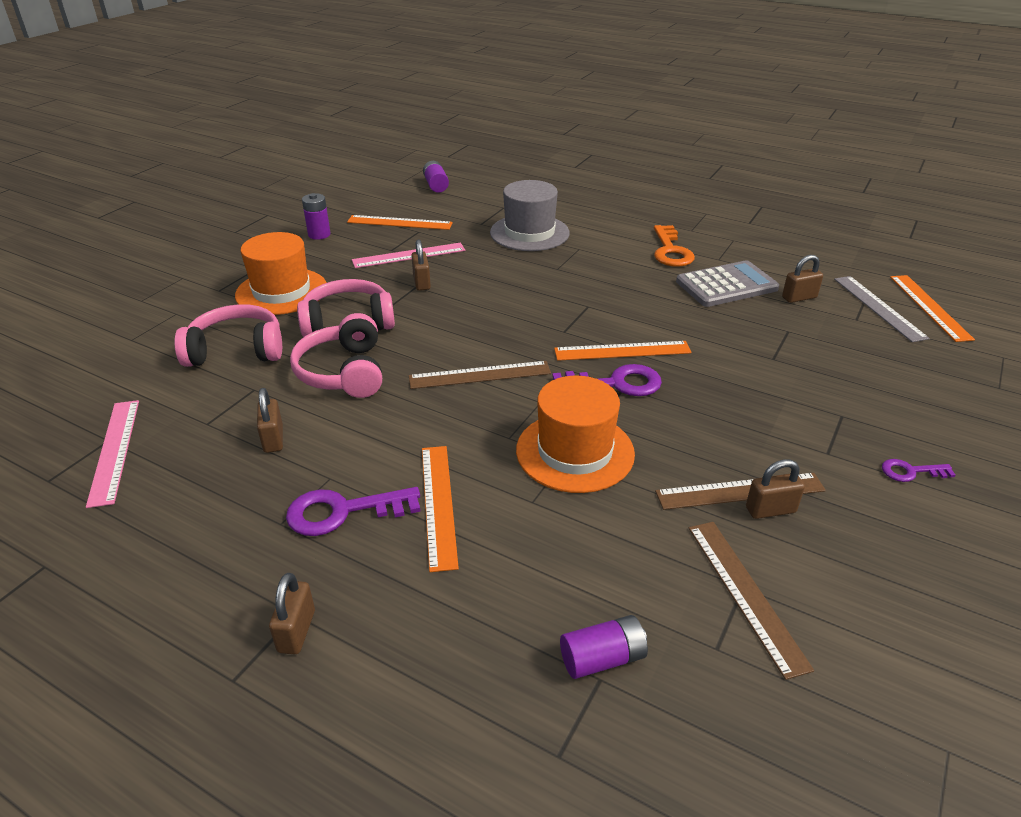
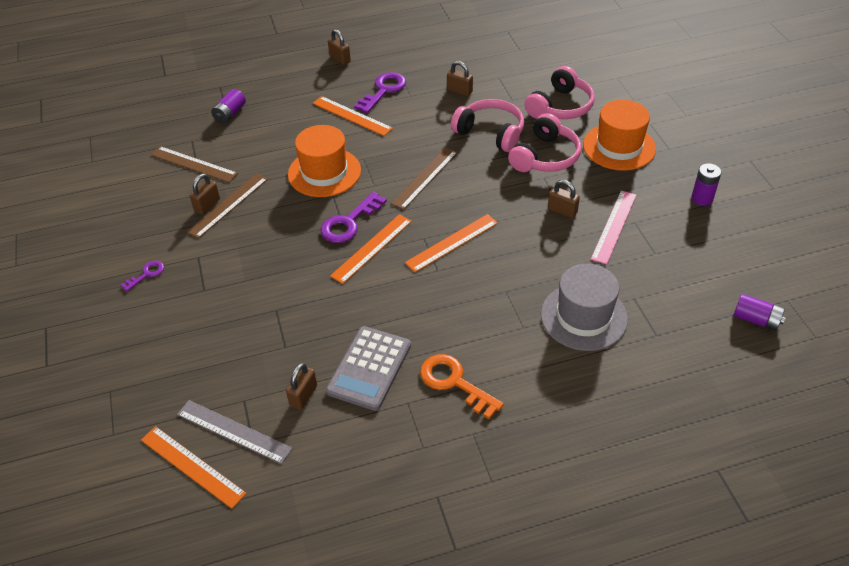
camera: 135 degrees right, 10 degrees up
(114, 450) = (508, 49): pink ruler -> none
(399, 222) = (684, 251): orange ruler -> orange ruler (452, 243)

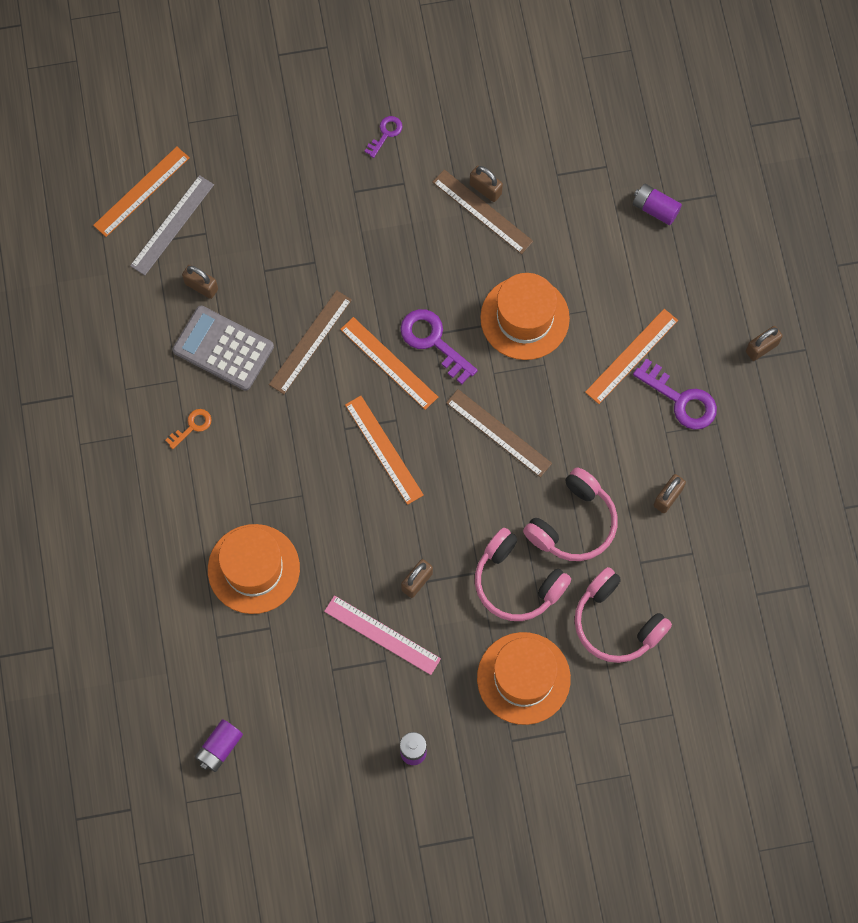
camera: 95 degrees right, 25 degrees up
(146, 274) = (385, 134): purple key -> purple key turned 105 degrees counterclockwise
(194, 164) = (561, 171): brown ruler -> brown ruler (310, 342)
(454, 382) = (192, 426): orange key -> orange key, size x0.56
(583, 317) = (253, 569): grey hat -> orange hat

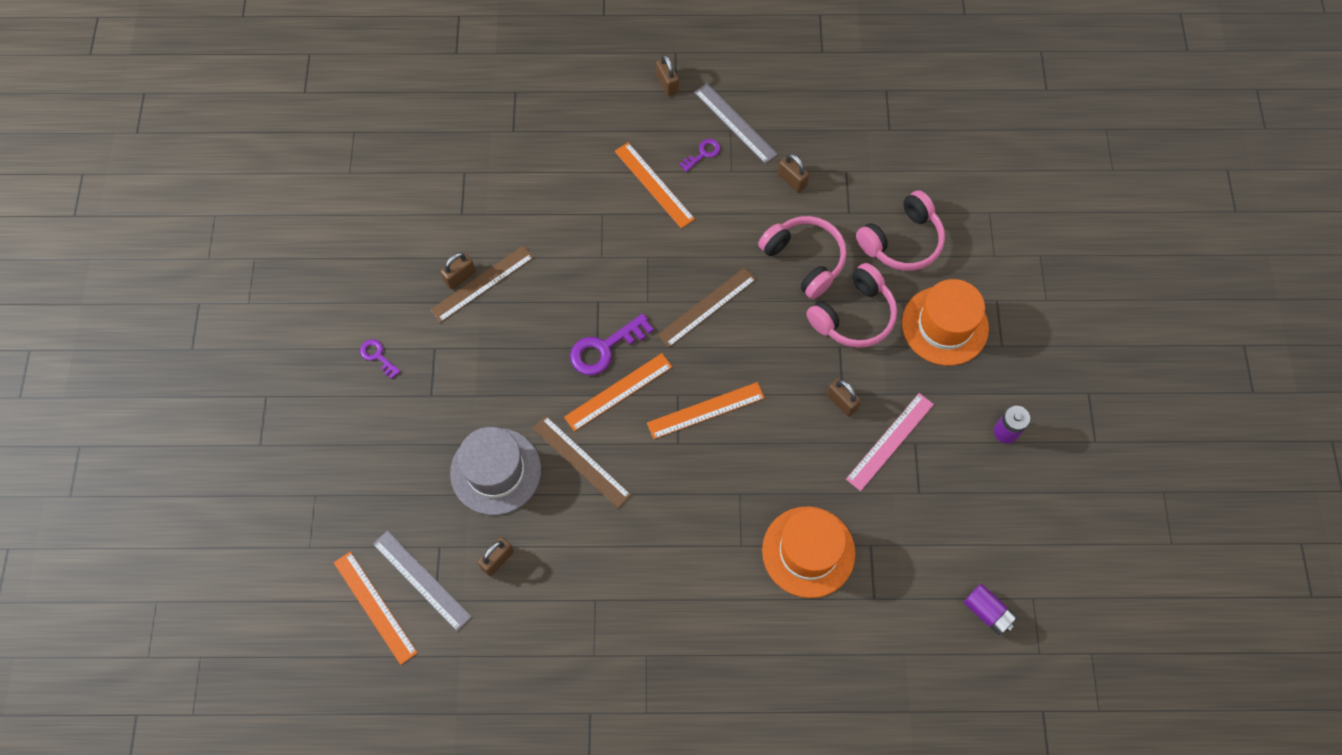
camera: 80 degrees left, 5 degrees down
(192, 426) = (648, 591): orange key -> none
(223, 349) = (570, 547): grey calculator -> none
(287, 266) = (495, 471): none -> grey hat
(524, 318) = (598, 265): orange hat -> none
(655, 209) = (516, 141): purple battery -> none
(681, 399) = (703, 153): purple key -> purple key, size x0.56
(727, 427) = (735, 123): none -> grey ruler

